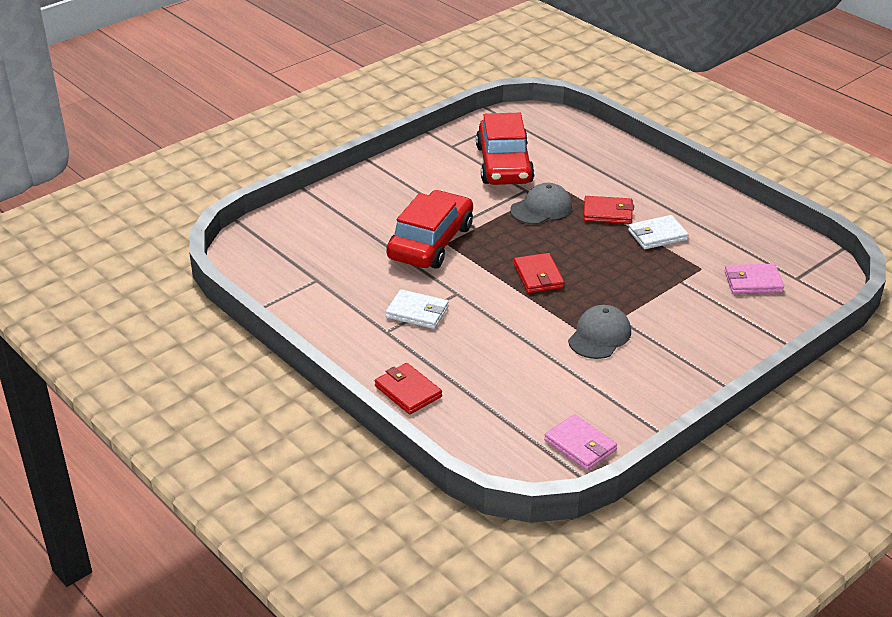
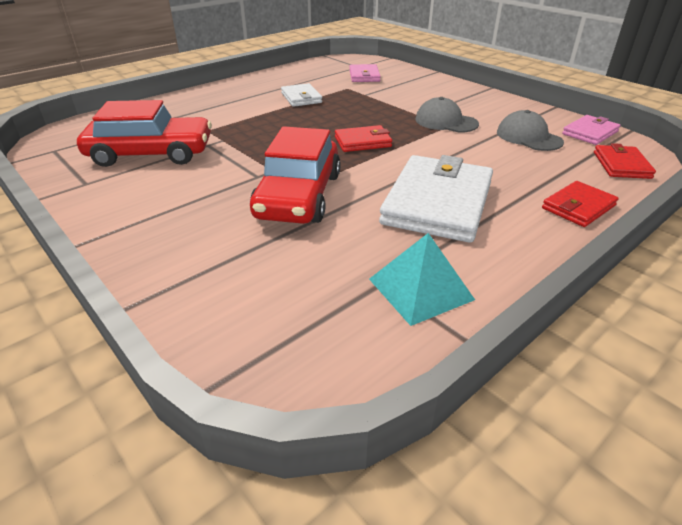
camera: 90 degrees left, 0 degrees up
(307, 294) = (420, 289): none -> turquoise pyramid
(417, 312) = (438, 203): white wallet -> white wallet, size x1.92
(431, 242) = (298, 195): red car -> red car turned 105 degrees counterclockwise
(541, 208) = (246, 138): grey cap -> grey cap (528, 137)
(607, 213) = (263, 112): red wallet -> red wallet (621, 165)

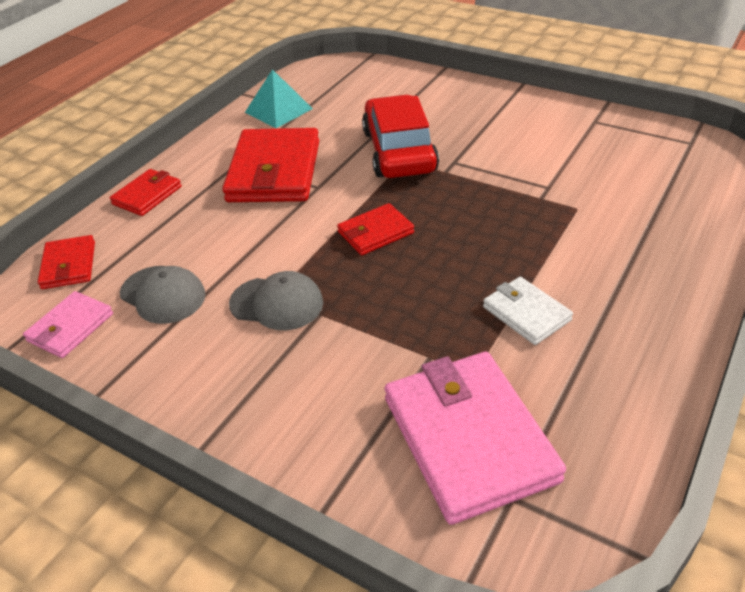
camera: 165 degrees right, 5 degrees up
(151, 153) = (588, 161): red car -> none
(364, 76) = (469, 439): pink wallet -> pink wallet, size x1.92
(438, 203) = (274, 171): white wallet -> red wallet

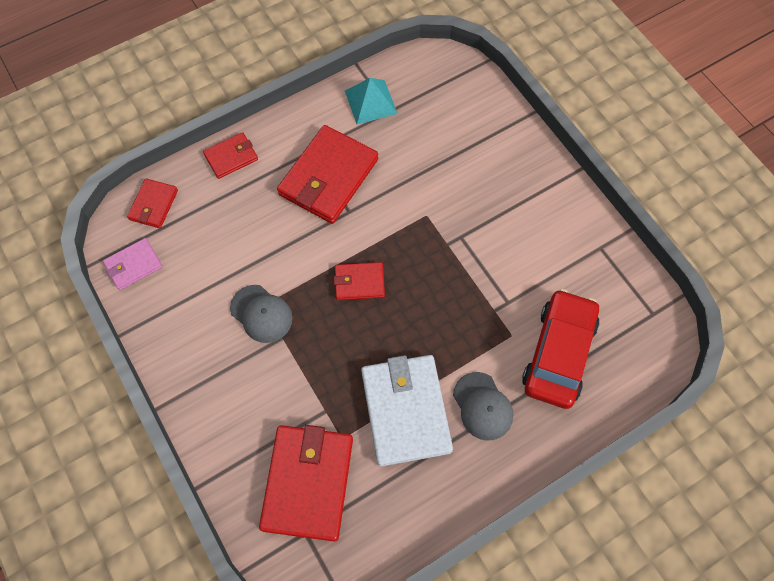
camera: 25 degrees right, 25 degrees up
(163, 294) = (198, 266): grey cap -> grey cap (482, 406)
(399, 151) = (429, 202): red car -> red car (558, 353)
(469, 439) = (308, 483): pink wallet -> red wallet
(526, 313) = (406, 411): white wallet -> white wallet, size x1.92

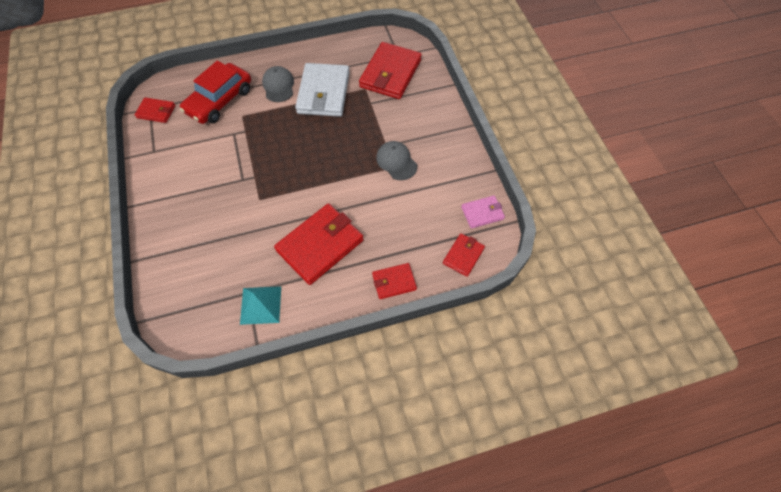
camera: 165 degrees left, 5 degrees down
(359, 282) = (324, 166): red wallet -> red wallet (156, 112)

